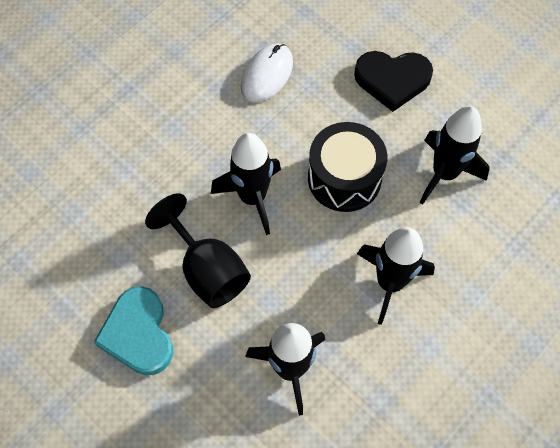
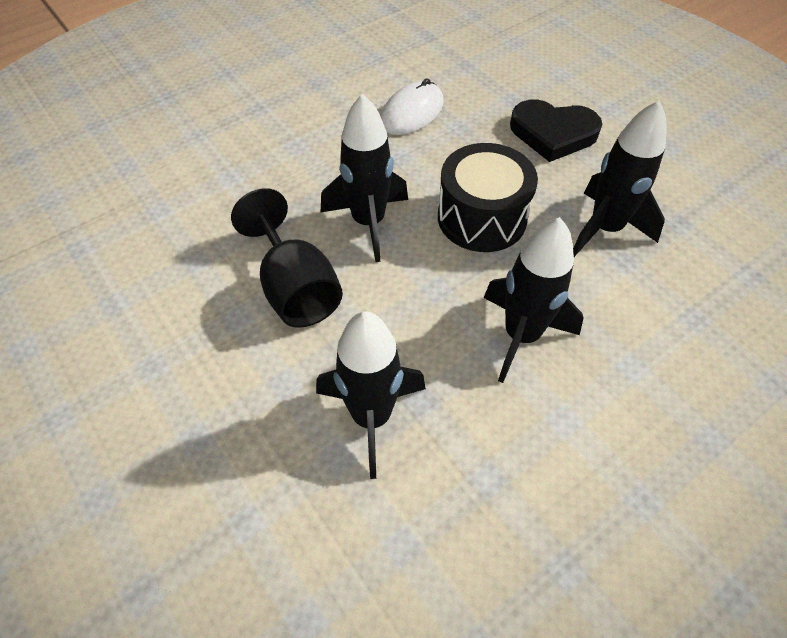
camera: 10 degrees right, 10 degrees down
(138, 334) = (190, 345): turquoise heart -> none

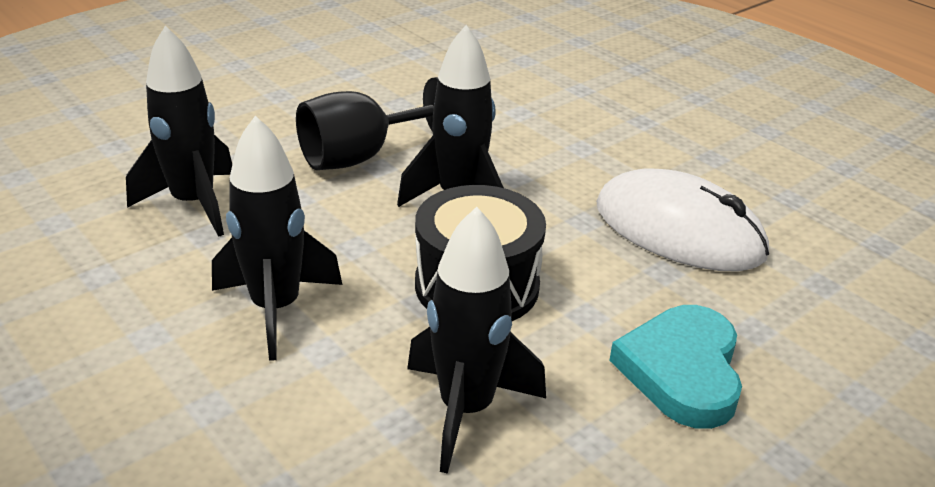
camera: 85 degrees right, 20 degrees down
(412, 112) = (678, 230): white mouse -> white mouse, size x1.52
(553, 133) = (682, 370): black heart -> turquoise heart

